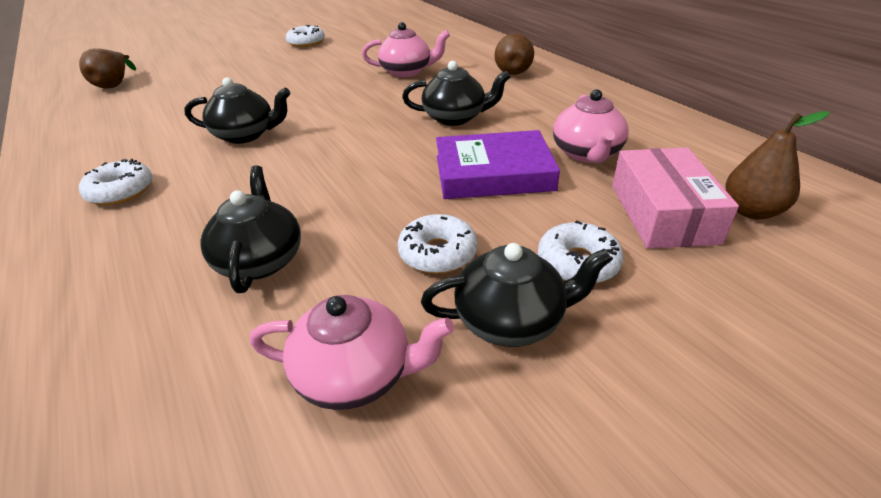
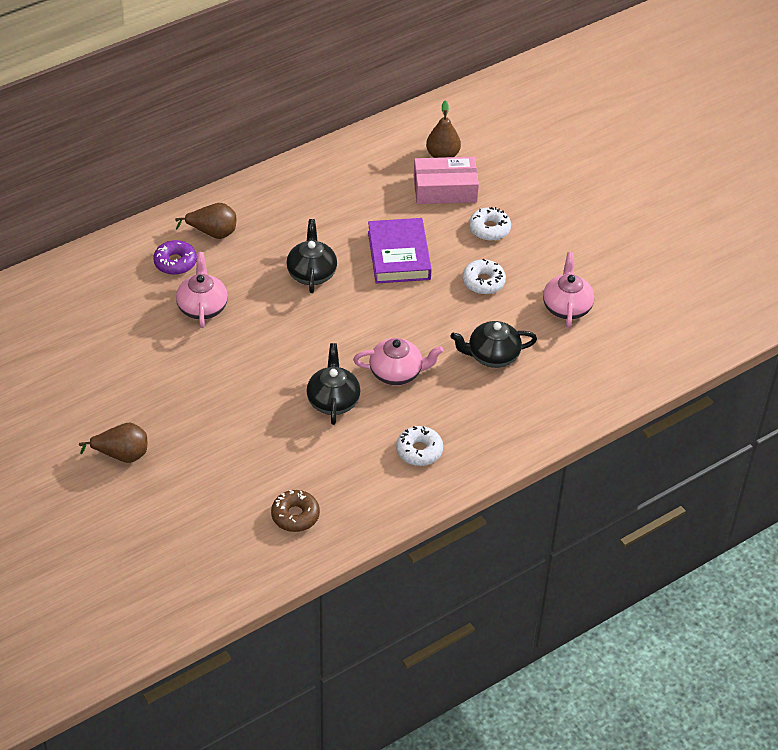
camera: 95 degrees left, 10 degrees up
(103, 121) = (295, 515): none -> brown donut
(114, 84) = (199, 546): brown pear -> brown pear (122, 454)
(306, 43) = (89, 402): white donut -> none
(468, 59) = (175, 262): none -> purple donut
(511, 320) = (531, 256): black teapot -> none
(587, 154) = (374, 208): pink teapot -> pink teapot (397, 372)

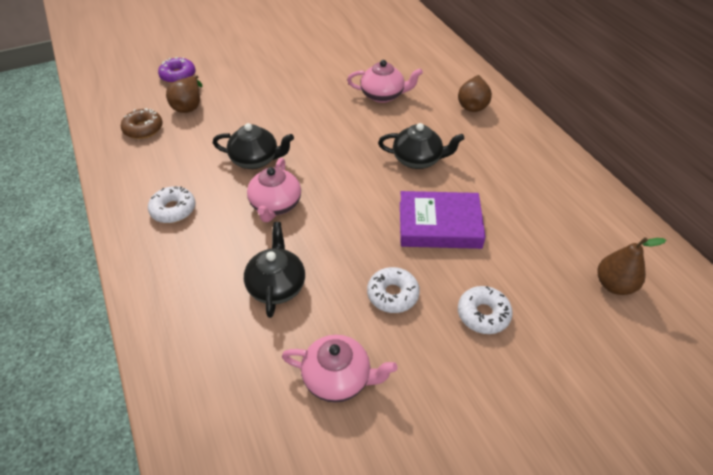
camera: 100 degrees right, 0 degrees up
(122, 454) = (243, 54): brown pear -> brown pear (189, 106)
(175, 262) = (436, 84): purple donut -> purple donut (178, 75)
(445, 189) = (551, 279): pink box -> none

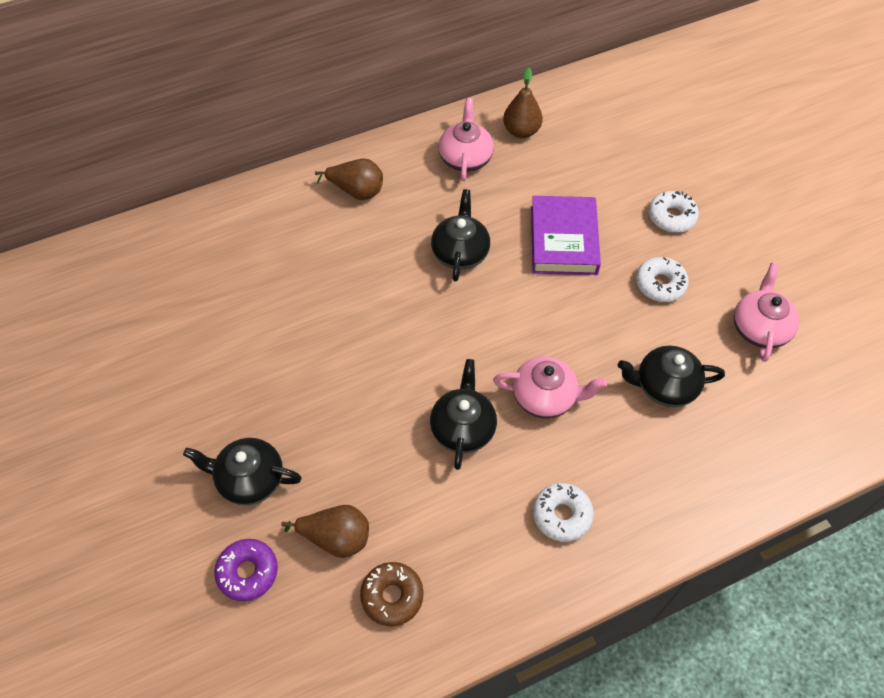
camera: 90 degrees left, 10 degrees up
(236, 72) = (249, 479): none -> black teapot
(383, 95) = (328, 283): pink teapot -> pink teapot (465, 158)
(614, 285) = (624, 122): brown pear -> brown pear (521, 131)

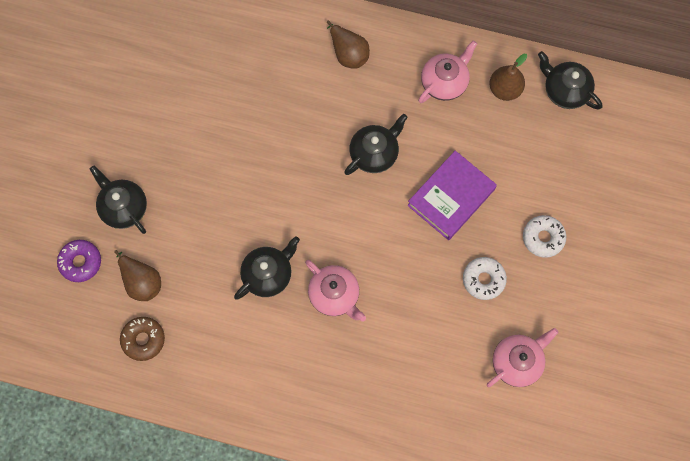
camera: 40 degrees right, 15 degrees up
(562, 515) = (276, 373): white donut -> none
(664, 386) = (415, 348): black teapot -> black teapot (565, 90)

